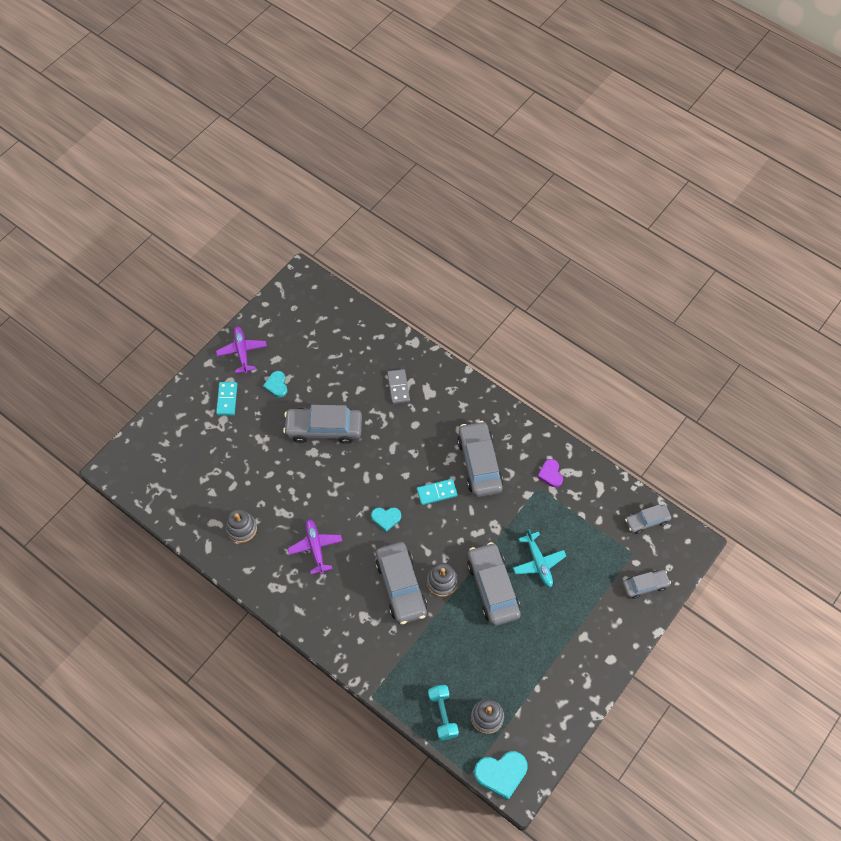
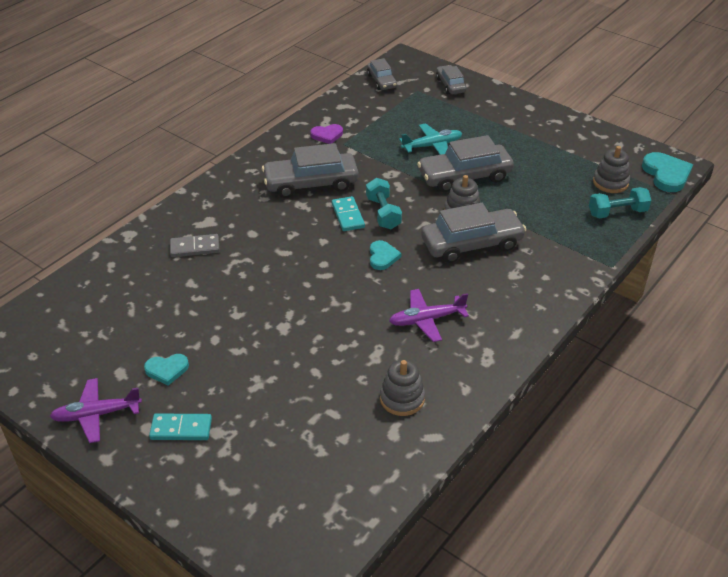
camera: 90 degrees left, 20 degrees down
(324, 429) = (248, 316): grey car -> none
(440, 519) = (383, 213): none -> turquoise dumbbell

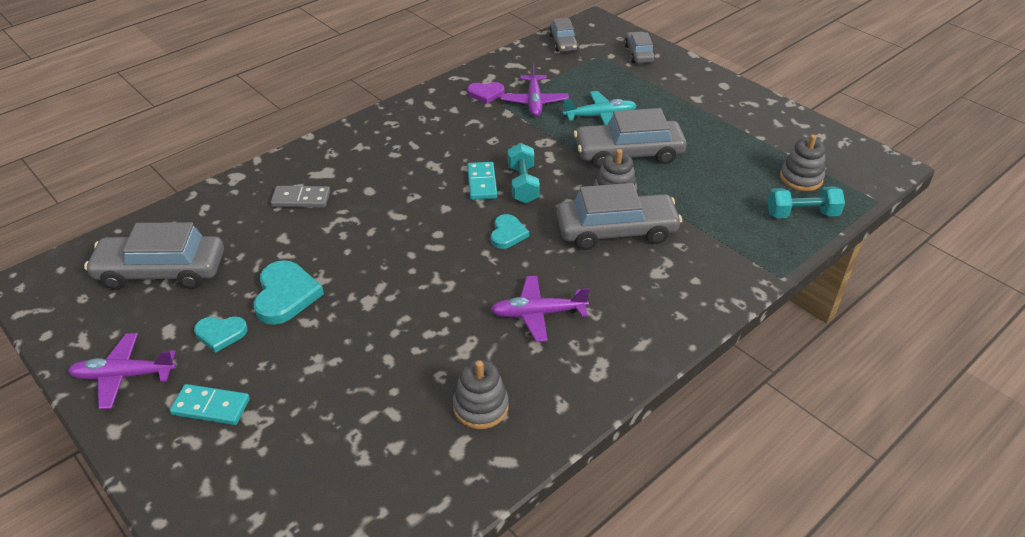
camera: 10 degrees right, 0 degrees up
(311, 183) = (451, 143): grey car -> grey car (161, 271)
(372, 138) = (534, 102): none -> purple plane
(666, 174) = (872, 176): turquoise heart -> turquoise heart (285, 295)

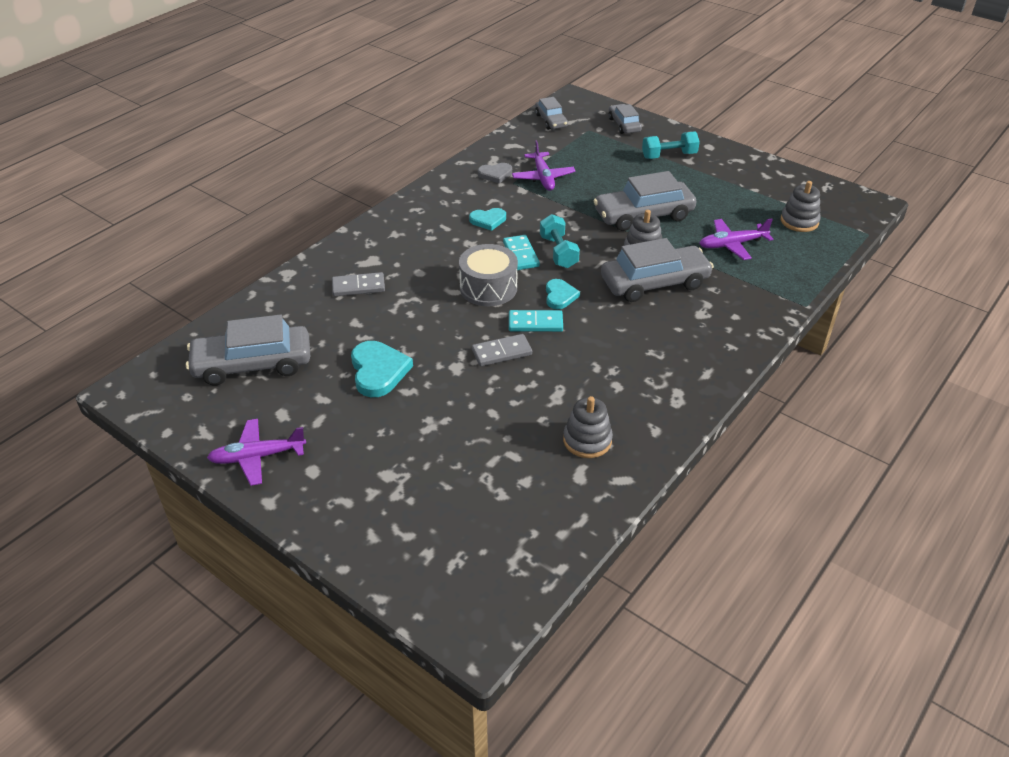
camera: 10 degrees left, 0 degrees up
(211, 406) = (349, 471): turquoise domino -> turquoise domino (535, 323)
(221, 334) = (332, 411): turquoise heart -> turquoise heart (488, 220)
(423, 290) = (501, 352): none -> grey domino
(434, 216) = (488, 288): none -> grey drum
(486, 94) = (495, 174): purple heart -> grey heart
(538, 314) = (610, 360): purple plane -> purple plane (732, 245)
(600, 116) = (607, 185): turquoise plane -> none
(802, 214) = (808, 251): turquoise dumbbell -> turquoise dumbbell (669, 156)

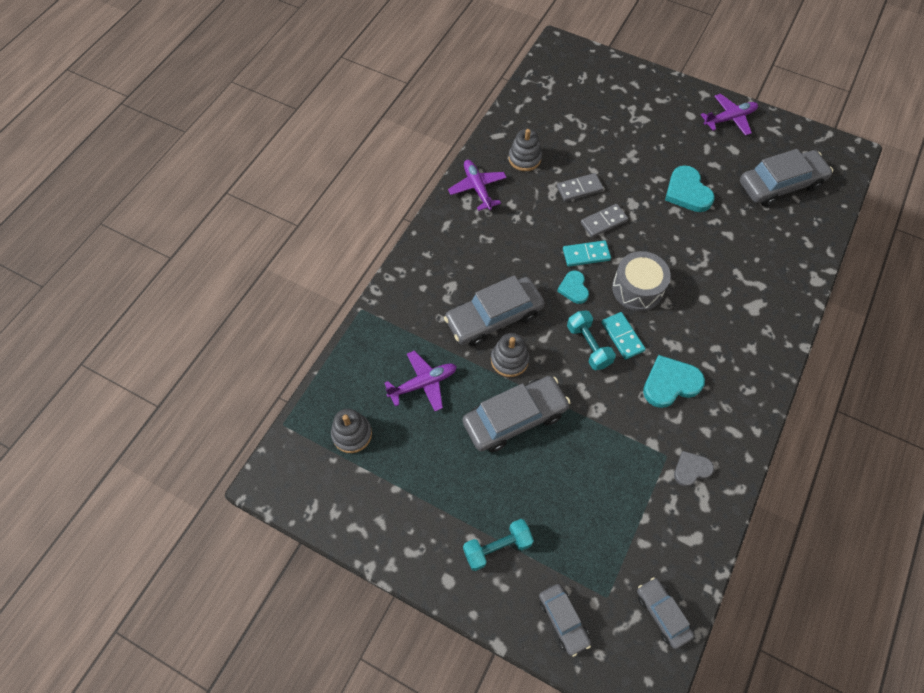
camera: 170 degrees right, 20 degrees up
(358, 287) = (747, 273): grey domino -> grey domino (579, 188)
(488, 220) = (670, 383): turquoise heart -> turquoise heart, size x1.62
(543, 177) = (636, 472): purple plane -> purple plane (477, 188)

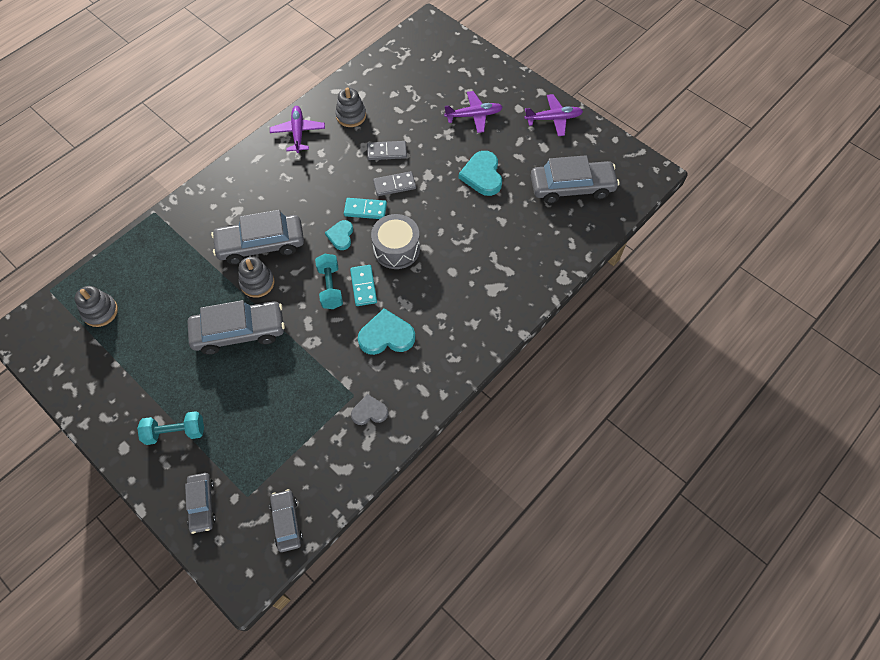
camera: 15 degrees right, 0 degrees up
(423, 383) = (176, 285): purple plane -> purple plane (474, 115)

